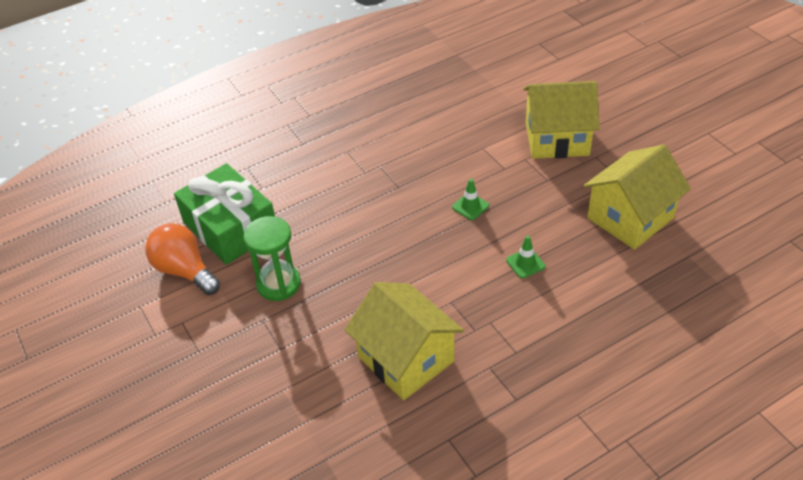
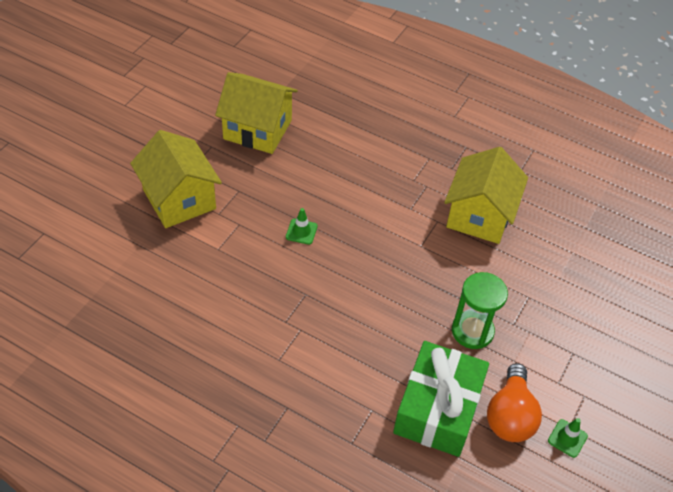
camera: 125 degrees left, 5 degrees up
(525, 263) = (344, 177): green traffic cone -> green traffic cone (567, 438)

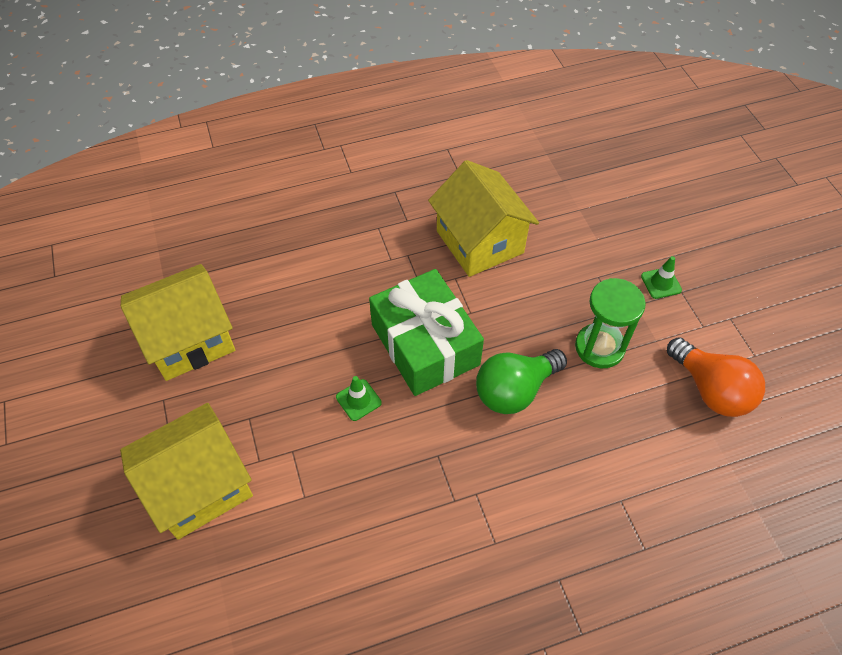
camera: 45 degrees left, 5 degrees up
(179, 199) = (199, 486): yellow house -> yellow house turned 45 degrees counterclockwise
(390, 304) = (514, 390): none -> green light bulb
(438, 408) = (661, 441): green gift -> green gift (425, 344)
(567, 438) = (764, 364): green traffic cone -> green traffic cone (661, 283)

